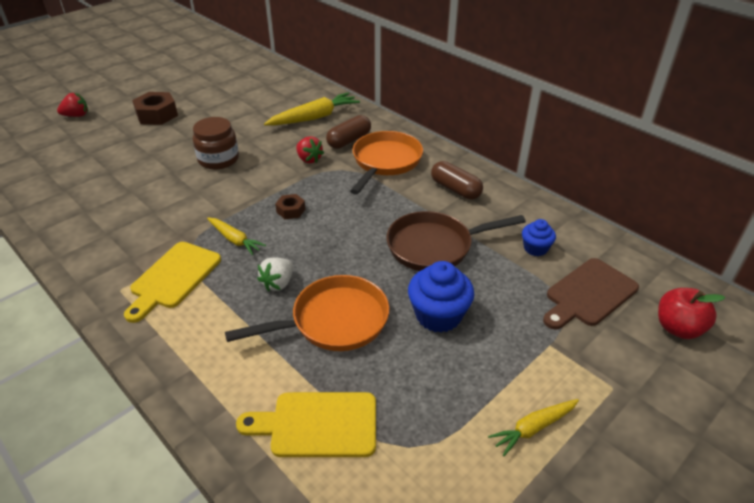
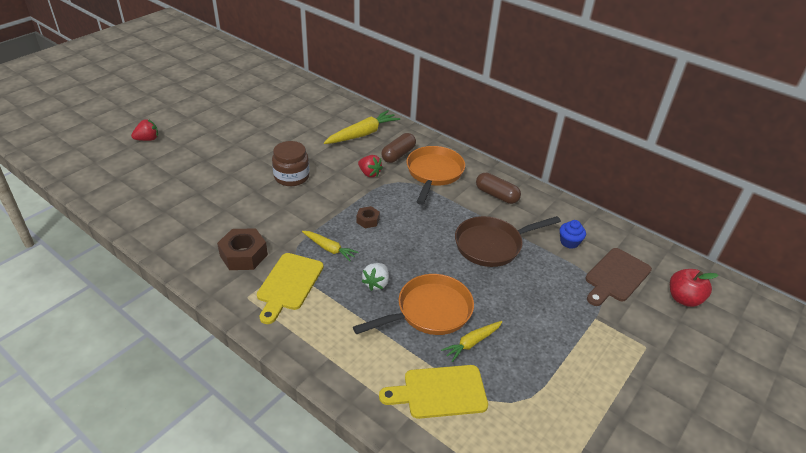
camera: 10 degrees left, 0 degrees up
(157, 115) = (222, 136): brown nut -> brown nut (243, 255)
(438, 315) = (508, 301): blue cupcake -> none
(533, 428) = (596, 381): yellow carrot -> yellow carrot (472, 343)

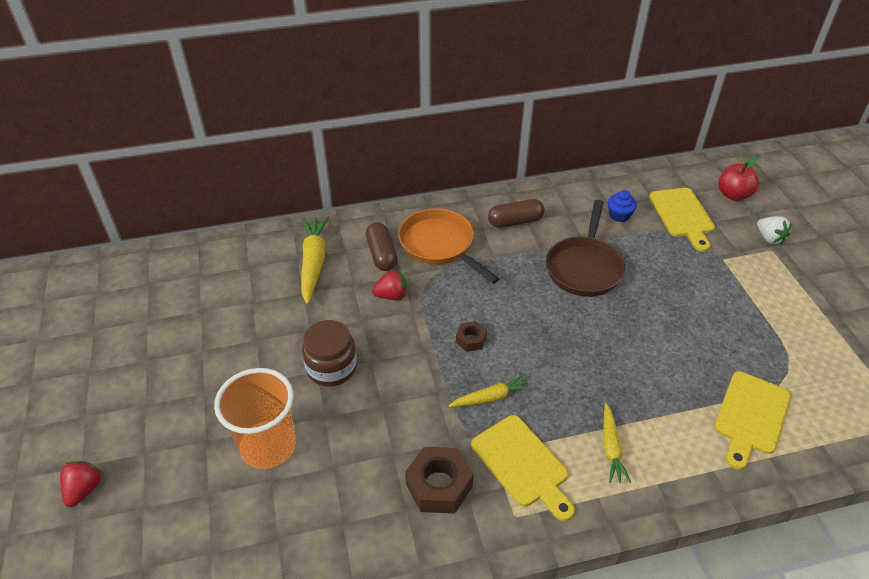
camera: 50 degrees left, 5 degrees up
(218, 180) = (268, 446): none -> orange cup
(376, 283) = (575, 385): white strawberry -> white strawberry (769, 238)
(429, 311) = (643, 365): orange pan -> none
(472, 343) = (703, 357): yellow carrot -> yellow carrot (611, 448)
(616, 277) = (682, 215): brown cutting board -> yellow cutting board

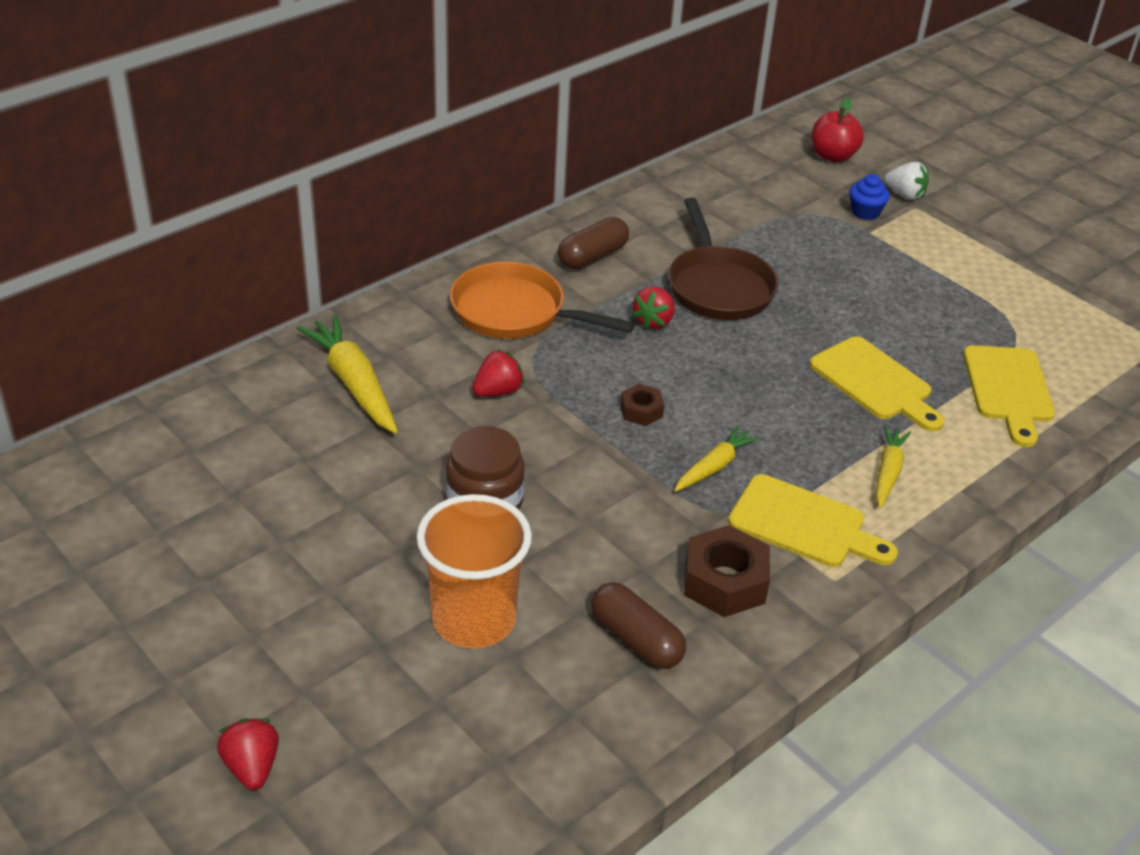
camera: 30 degrees left, 5 degrees down
(381, 254) = (443, 346): brown capsule -> brown capsule (636, 639)
(523, 279) = (654, 321): none -> red strawberry
(611, 448) = (888, 472): yellow carrot -> yellow carrot turned 135 degrees counterclockwise
(619, 215) = (717, 214): blue cupcake -> blue cupcake (865, 212)
(682, 215) = (791, 195): yellow cutting board -> yellow cutting board (874, 382)

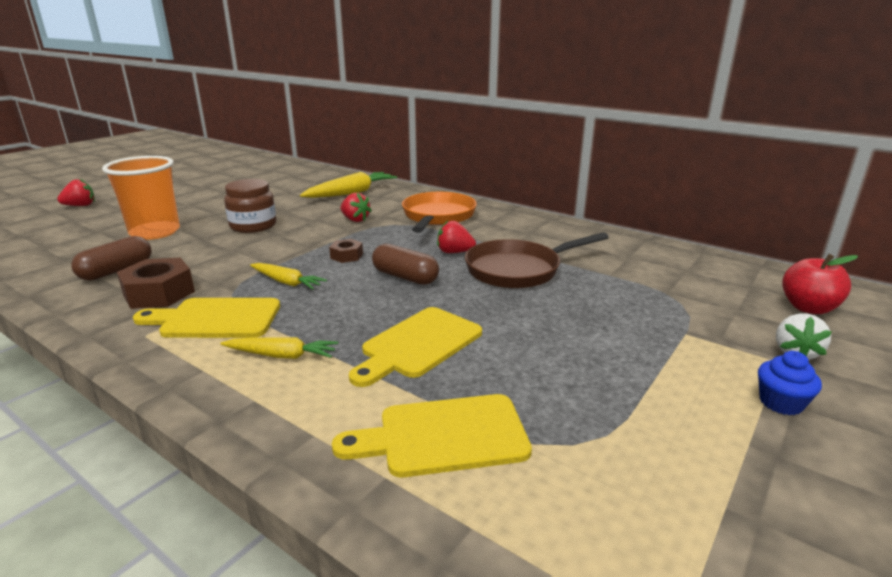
camera: 80 degrees right, 15 degrees down
(592, 256) = (519, 230): brown capsule -> brown capsule (405, 277)
(803, 524) = (215, 319): yellow cutting board -> yellow cutting board turned 75 degrees clockwise
(865, 212) = (722, 330): blue cupcake -> blue cupcake (781, 403)

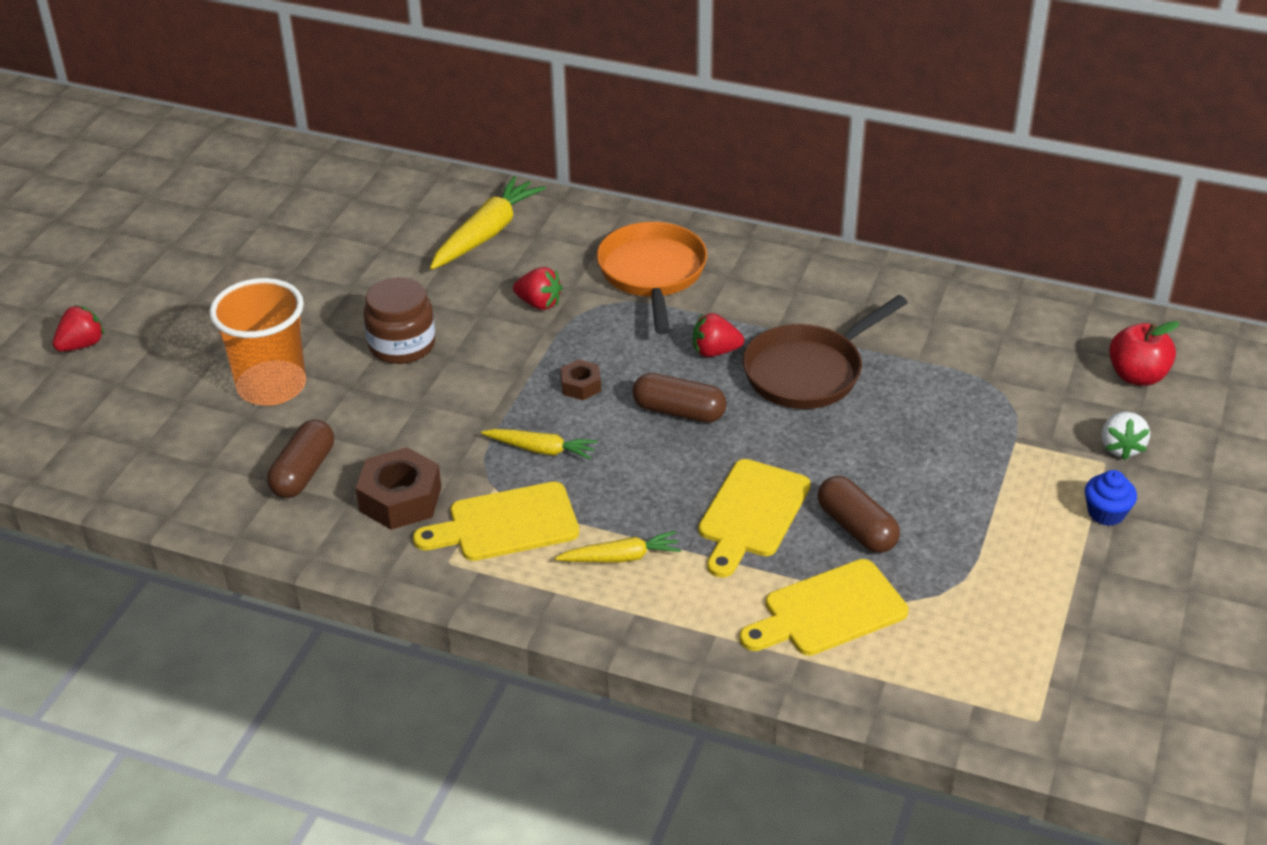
camera: 15 degrees left, 15 degrees up
(509, 371) = (856, 528): none -> brown capsule

